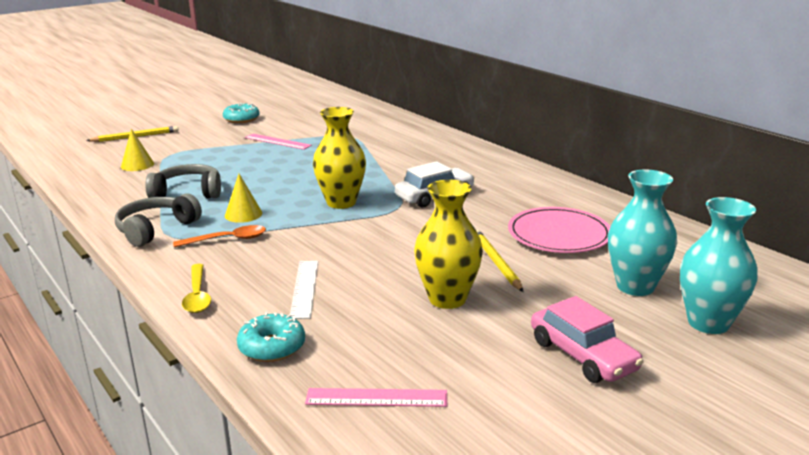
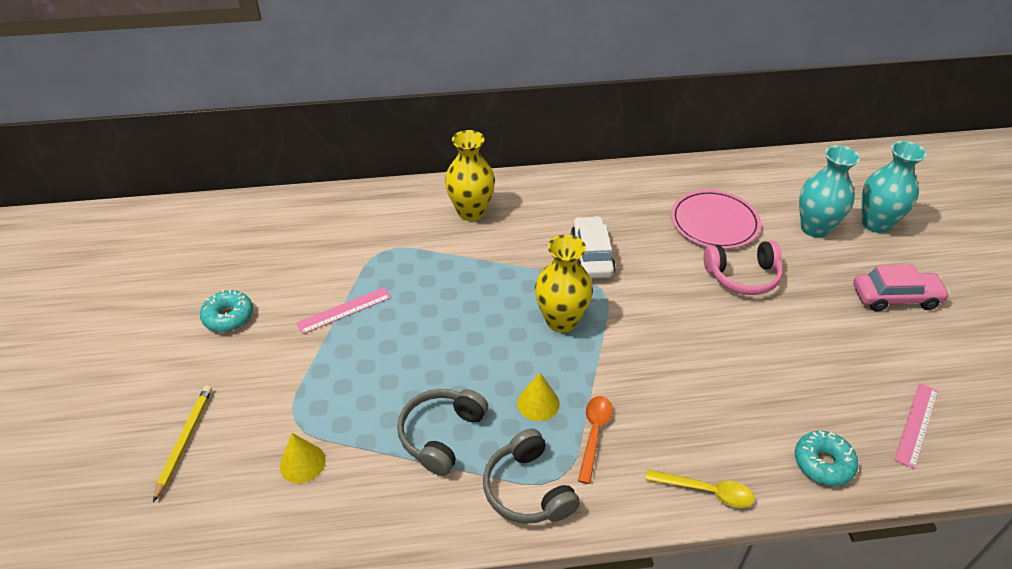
camera: 60 degrees left, 20 degrees up
(304, 288) = (730, 409): white ruler -> none
(447, 299) = (789, 328): yellow vase -> yellow vase (471, 212)
(496, 262) = (743, 276): yellow pencil -> pink headphones

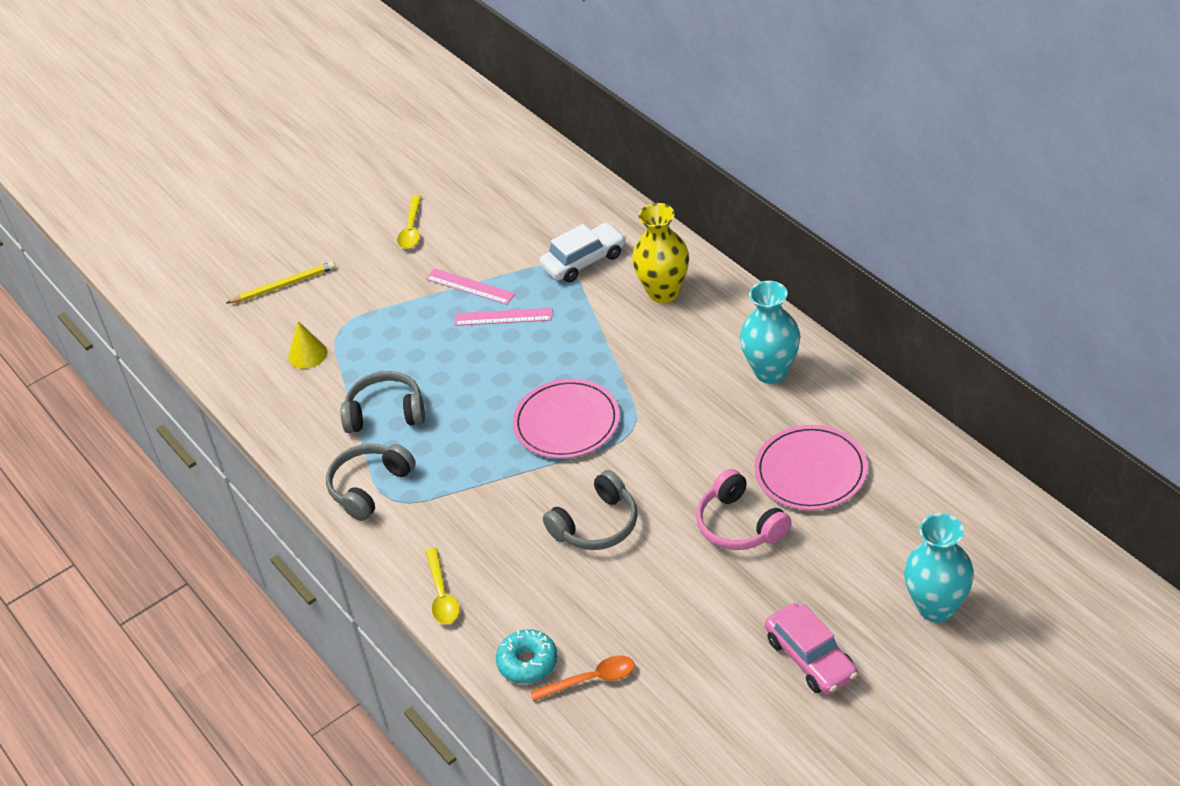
camera: 65 degrees right, 0 degrees up
(228, 316) = (411, 229): turquoise donut -> yellow spoon
(538, 403) = (459, 453): yellow cone -> none
(561, 321) = (566, 422): yellow vase -> pink plate
(592, 255) = (674, 403): white car -> white car (584, 261)
(594, 434) = (451, 501): orange spoon -> orange spoon (591, 680)
(690, 352) = (596, 525): none -> grey headphones
(815, 228) = (877, 556): turquoise vase -> turquoise vase (771, 372)
(916, 424) = (627, 719): pink ruler -> pink ruler (503, 317)

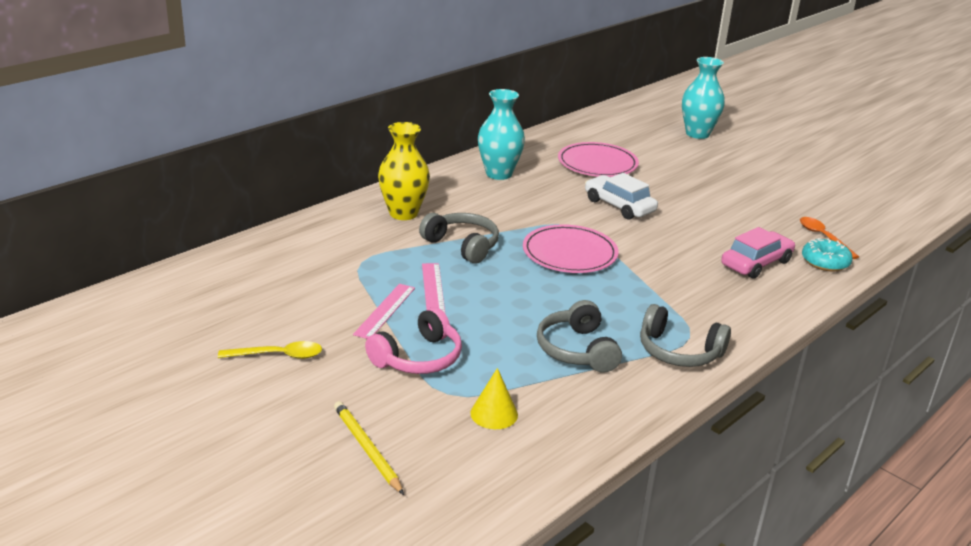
camera: 105 degrees left, 15 degrees down
(442, 594) = (783, 303): yellow spoon -> none
(584, 261) = (355, 250): white car -> white car (619, 206)
(596, 525) = (678, 238): grey headphones -> grey headphones (462, 245)
(739, 525) = (656, 187): pink headphones -> pink headphones (418, 358)
(810, 658) = (757, 168): pink car -> pink car (756, 263)

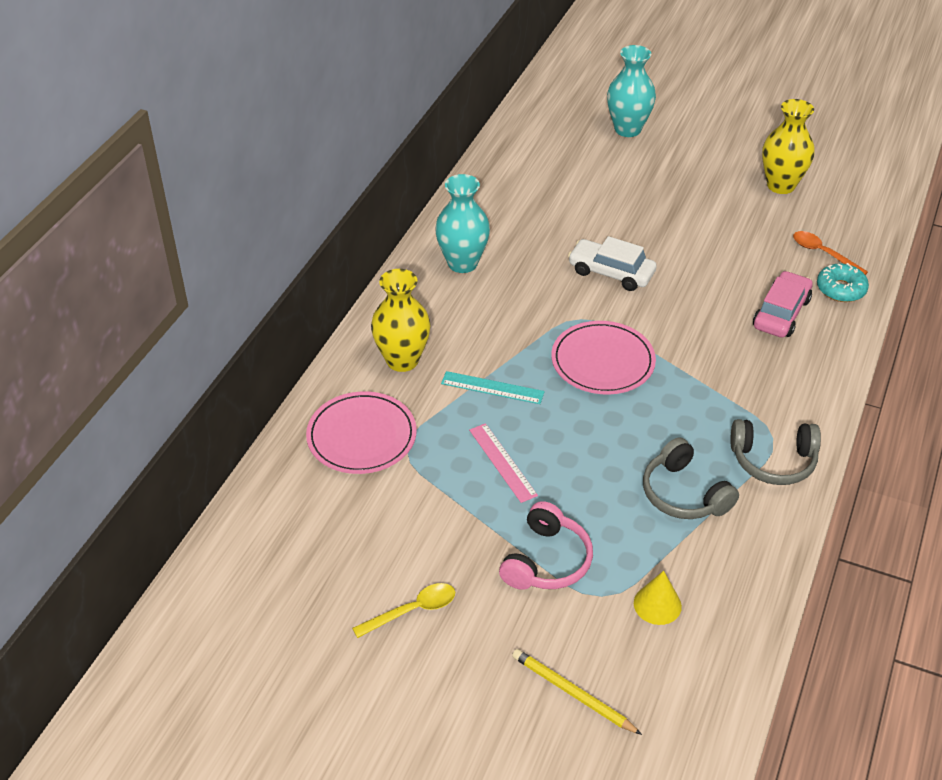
camera: 20 degrees left, 15 degrees up
(385, 311) = (475, 510): pink ruler -> none
(462, 245) = (492, 388): grey headphones -> turquoise ruler
(597, 164) = (553, 212): pink plate -> pink plate (361, 436)
(812, 191) = (781, 185): none -> yellow vase

